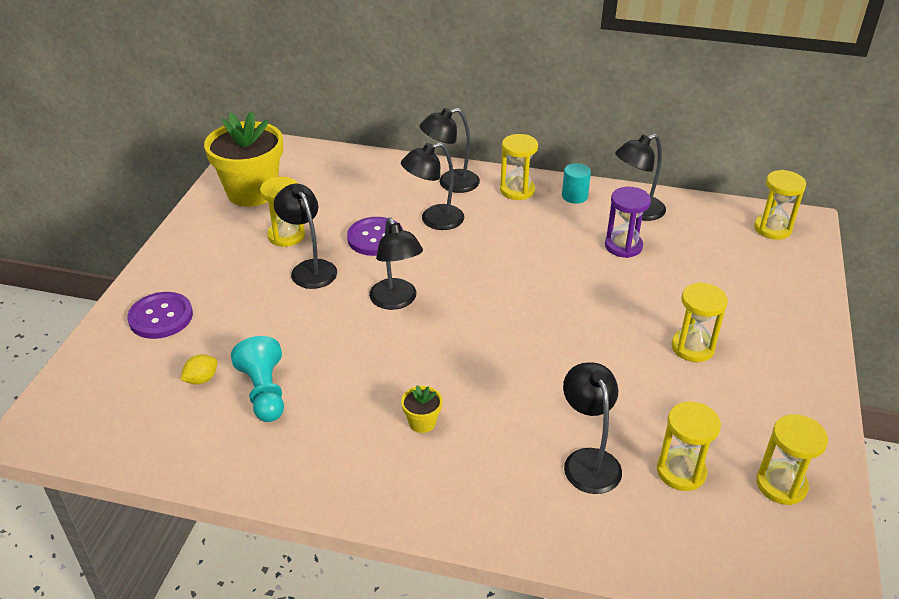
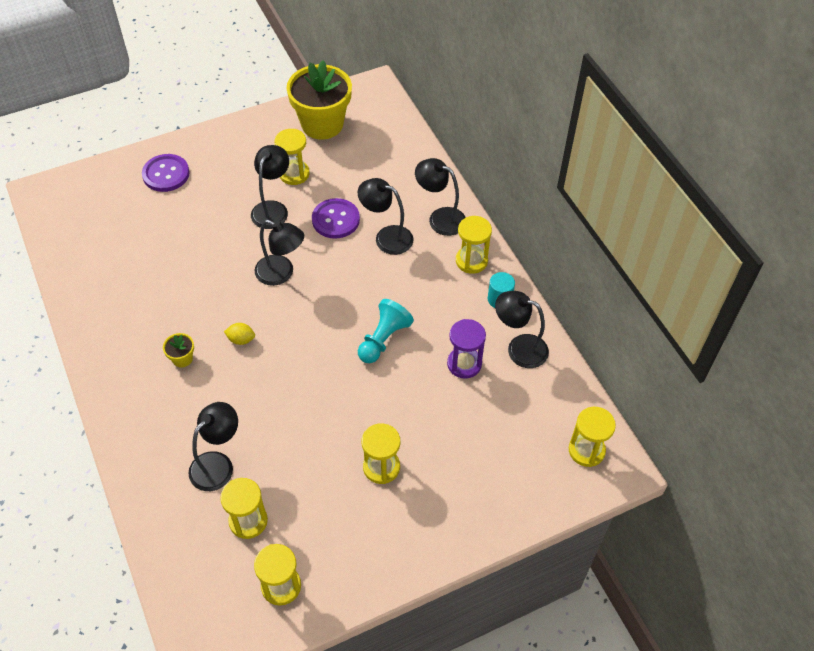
camera: 50 degrees right, 15 degrees up
(201, 379) = (132, 231): yellow lemon -> yellow lemon (241, 339)
(264, 392) = (145, 267): turquoise pawn -> turquoise pawn (383, 339)
(396, 301) = (281, 274): black lamp -> black lamp turned 90 degrees counterclockwise

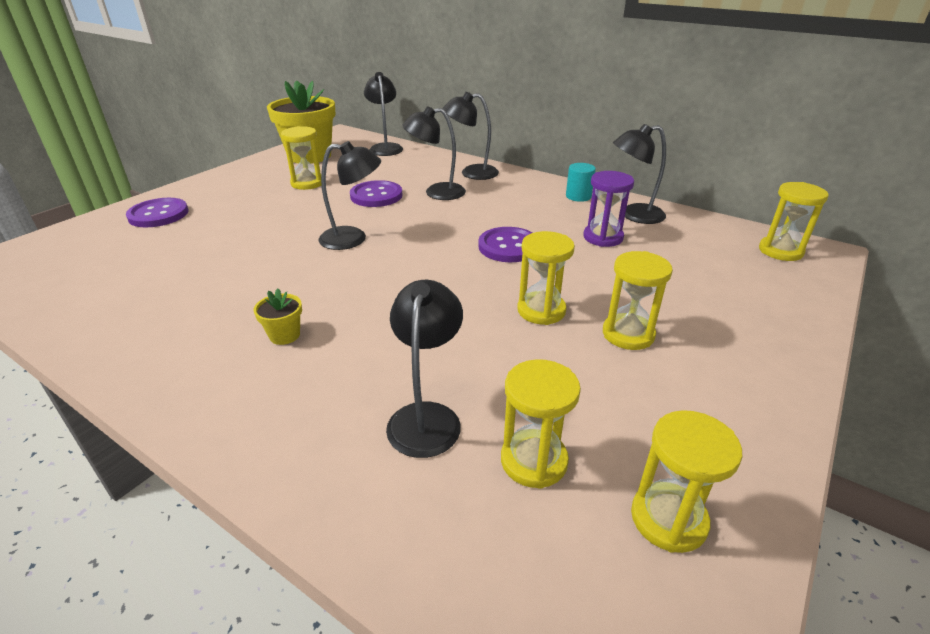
camera: 30 degrees left, 20 degrees down
(241, 339) = (351, 295): yellow lemon -> none
(272, 209) = (303, 205): black lamp -> black lamp (385, 147)
(383, 339) = (508, 246): turquoise pawn -> purple button
(471, 261) = (527, 185): yellow hourglass -> yellow hourglass (541, 310)

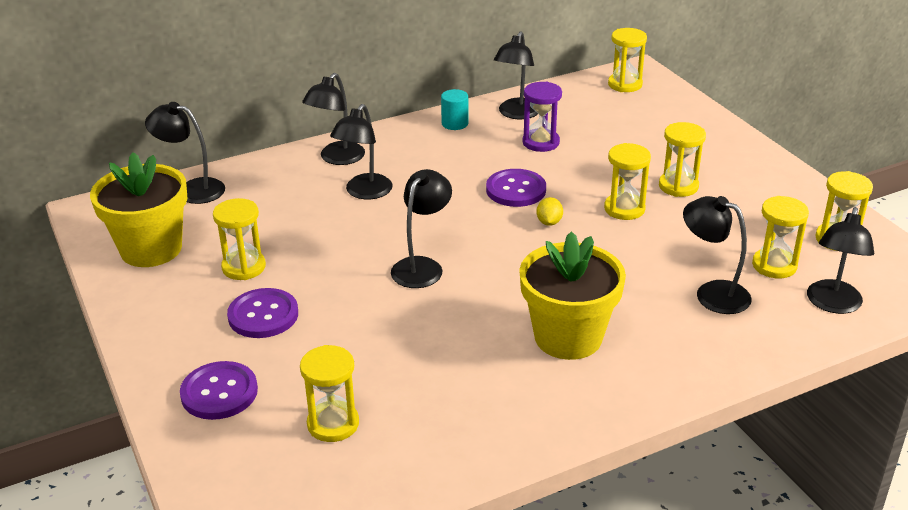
camera: 60 degrees left, 0 degrees up
(126, 260) = (333, 424): none -> yellow hourglass
(284, 335) = (568, 337): yellow flower pot -> yellow flower pot, size x2.46
(376, 196) = (332, 230): purple button -> purple button (263, 315)
(472, 275) = (549, 222): none -> yellow lemon
(484, 556) = (832, 304): none -> black lamp

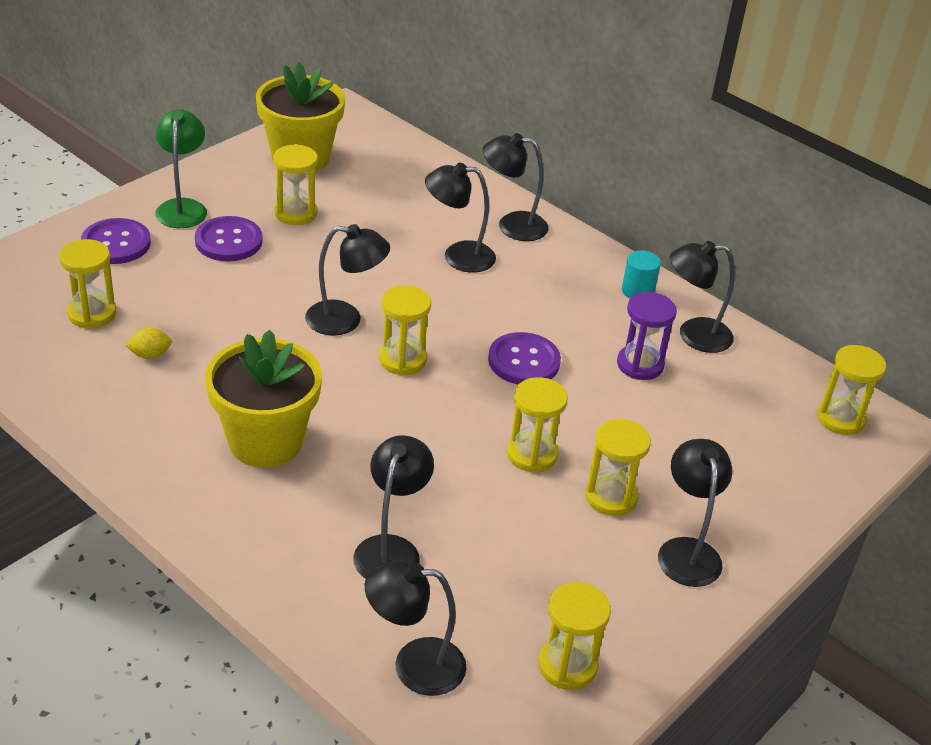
camera: 65 degrees right, 5 degrees up
(184, 337) = (183, 207): none -> green lamp
(192, 189) = (405, 154): black lamp -> black lamp (687, 551)
(549, 222) = (471, 397): yellow lemon -> yellow lemon (150, 355)
(774, 265) = (474, 603): yellow hourglass -> yellow hourglass (402, 359)

